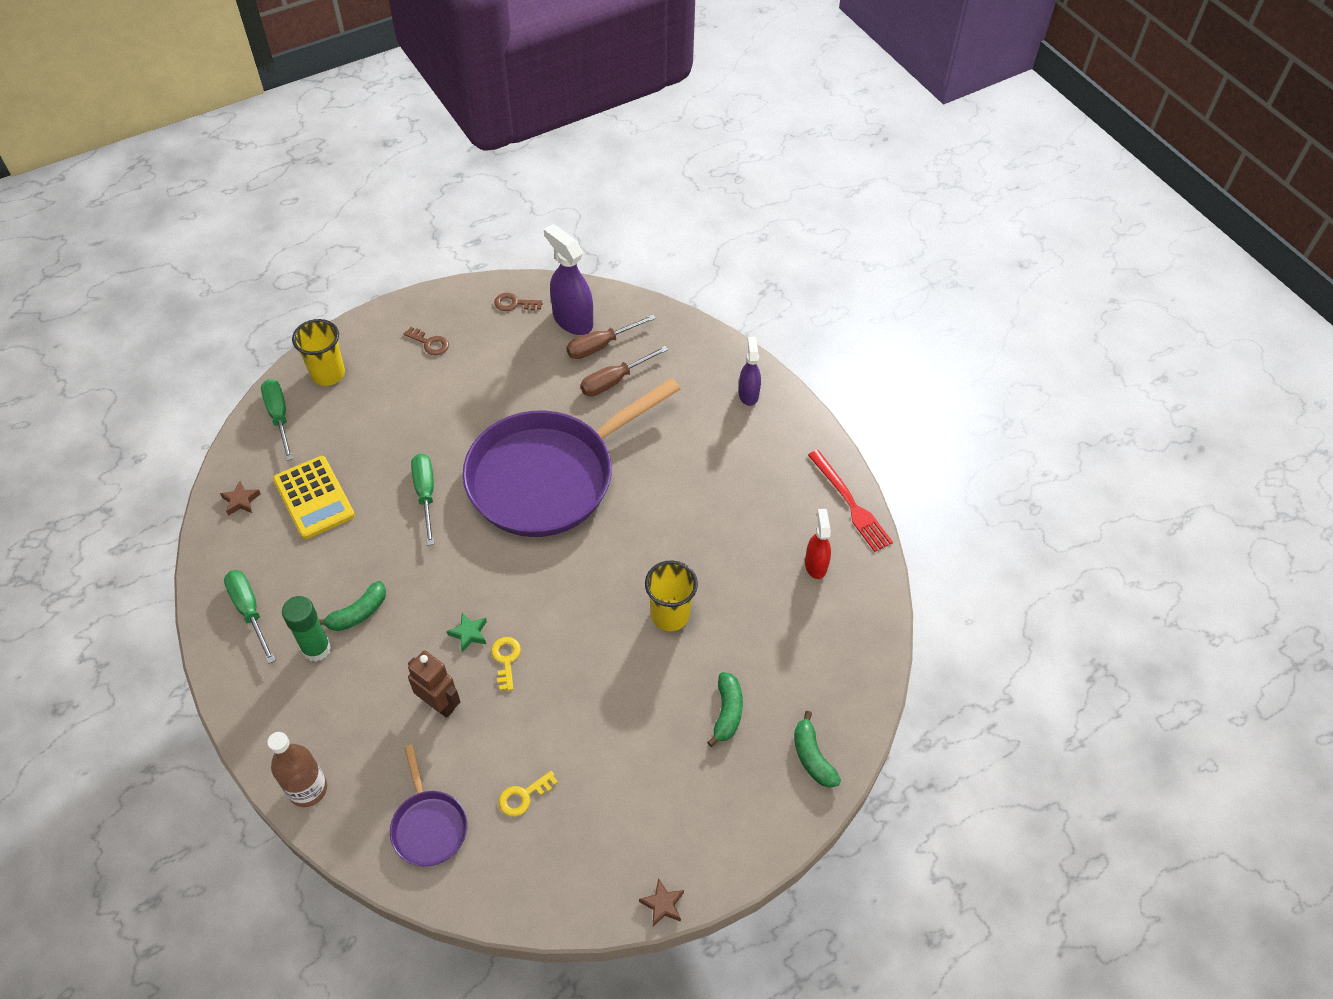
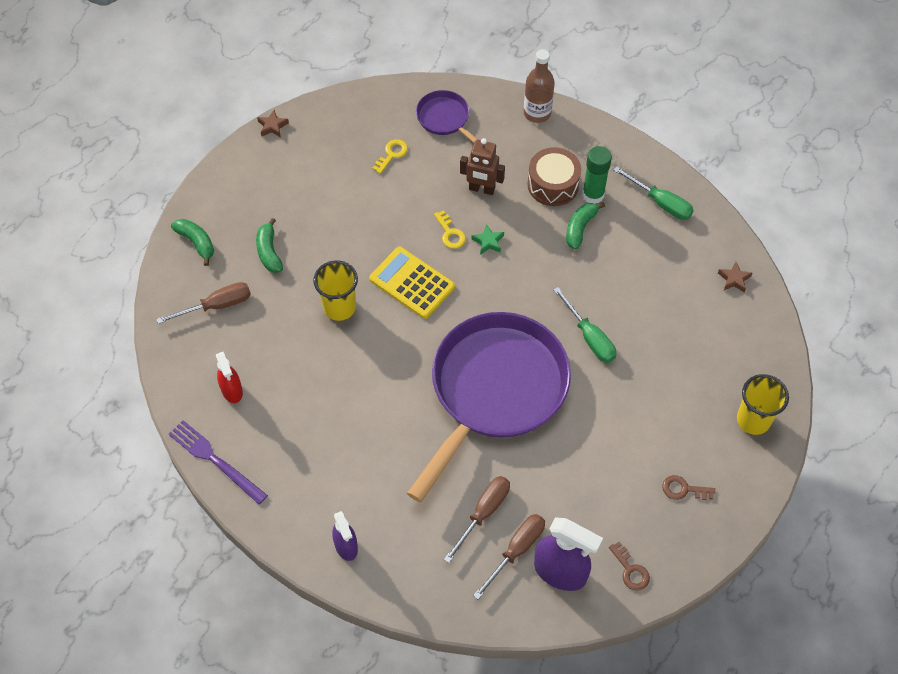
camera: 160 degrees right, 5 degrees up
(279, 417) = (762, 362): green screwdriver -> none
(314, 498) = (678, 302): yellow calculator -> yellow calculator (412, 283)
(353, 679) = (553, 184): none -> brown drum
(514, 303) = (630, 570): brown key -> brown key turned 75 degrees clockwise
(808, 665) = (216, 305): none -> brown screwdriver
(850, 503) = (215, 460): red fork -> purple fork

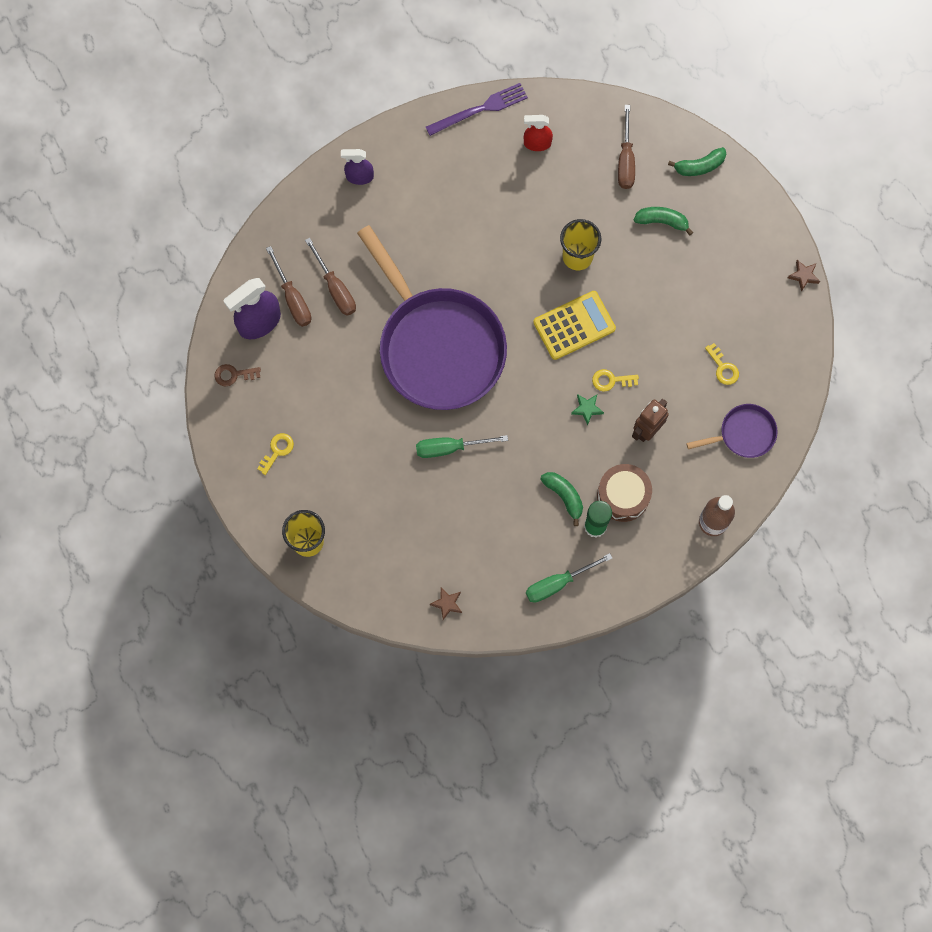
camera: 115 degrees right, 15 degrees up
(683, 489) = (277, 451): brown key -> yellow key

